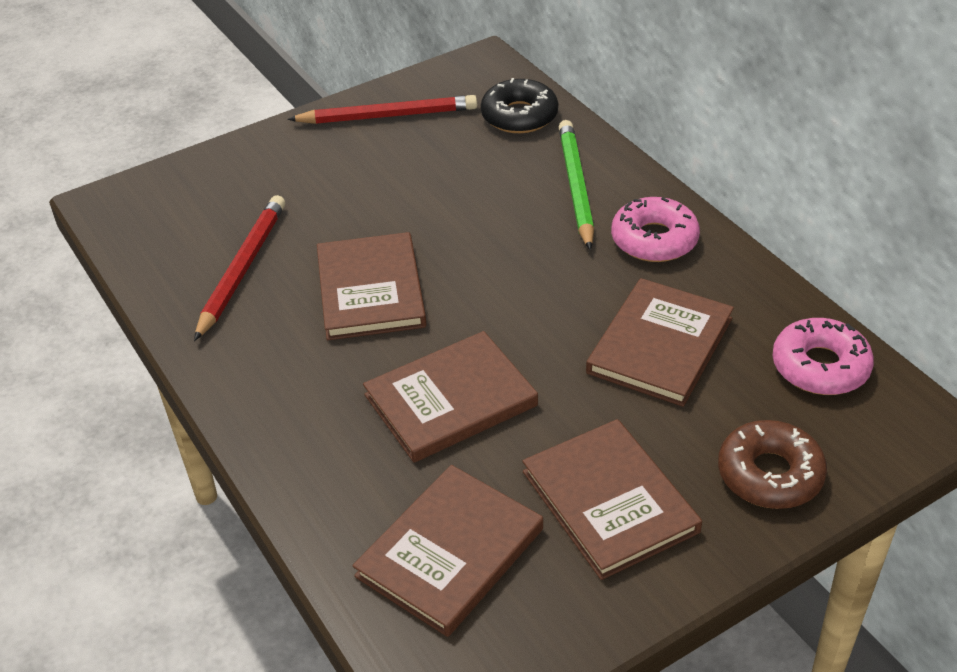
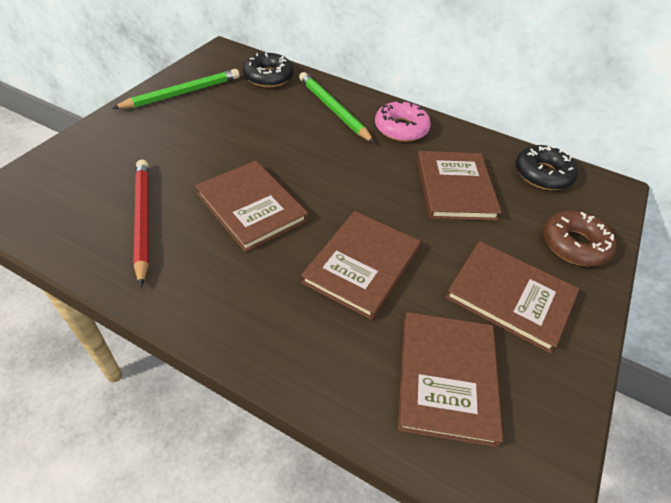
camera: 35 degrees left, 5 degrees up
(388, 116) = (183, 93): red pencil -> green pencil
(820, 367) = (542, 174): pink donut -> black donut

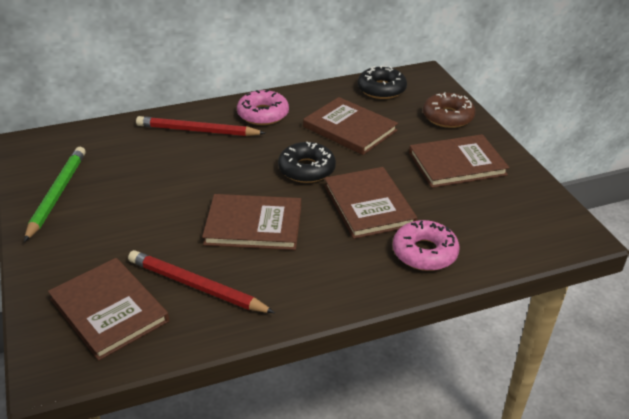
camera: 45 degrees left, 10 degrees down
(268, 77) = (106, 139): black donut -> black donut (306, 169)
(333, 109) = (197, 130): green pencil -> red pencil
(337, 352) = (424, 253): none -> pink donut
(447, 378) = (485, 221): brown book -> brown book (109, 310)

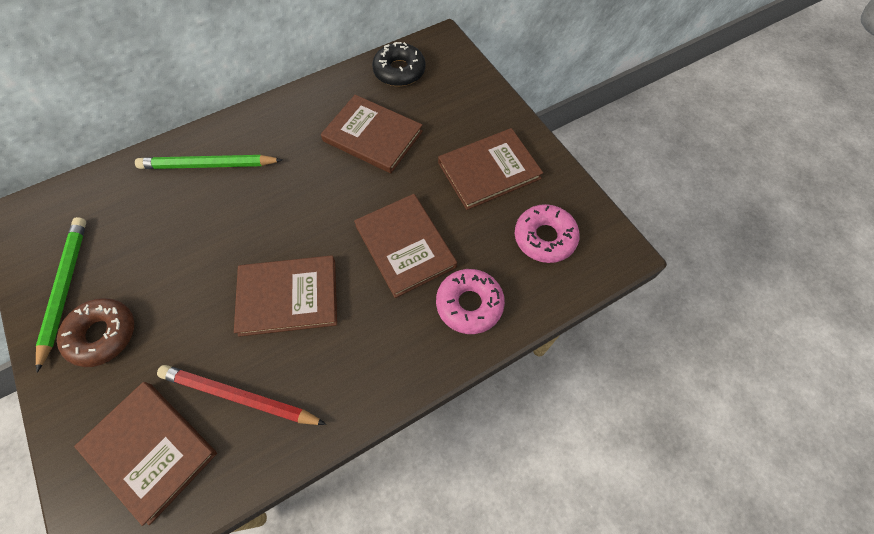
camera: 10 degrees left, 25 degrees up
(197, 130) = (208, 165): red pencil -> green pencil
(263, 114) = (277, 128): pink donut -> pink donut (544, 238)
(306, 169) = (334, 204): black donut -> none
(447, 117) = (472, 102): brown donut -> brown donut (103, 335)

